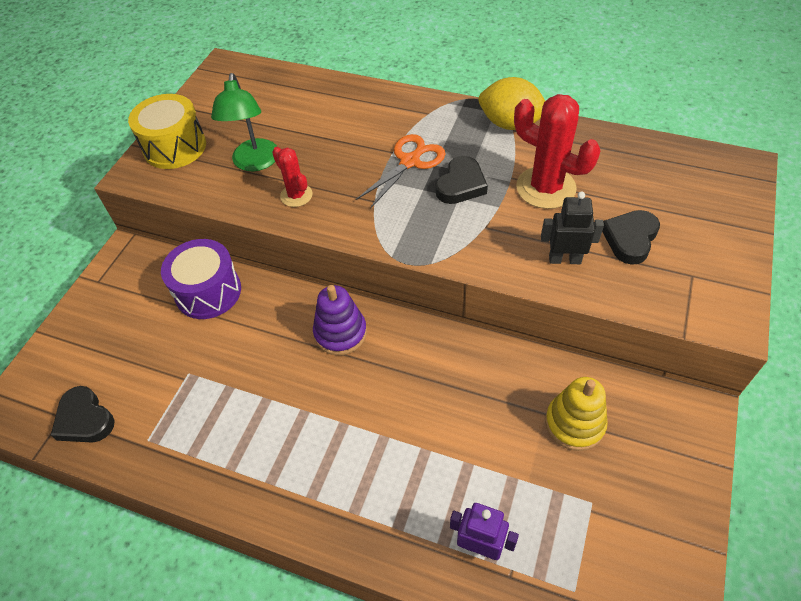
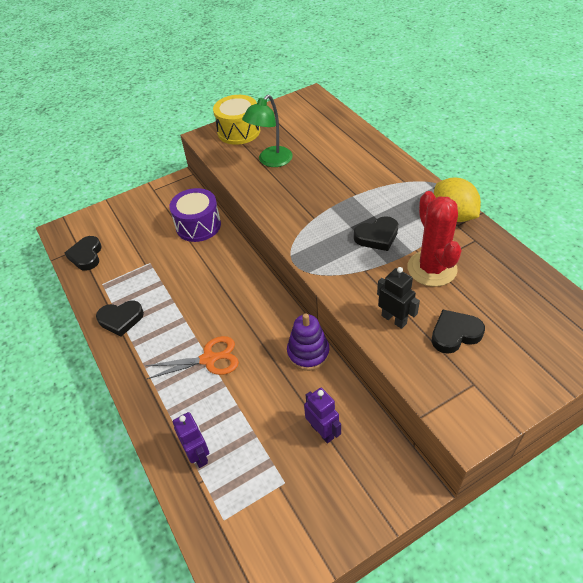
camera: 40 degrees right, 5 degrees down
(222, 465) = (121, 319): none -> black heart
(296, 195) = (274, 191): red cactus -> none
(340, 333) = (242, 290): purple stacking toy -> purple stacking toy (308, 353)
(410, 161) = (360, 206): orange scissors -> orange scissors (209, 359)
(574, 423) = (322, 431): yellow stacking toy -> purple robot

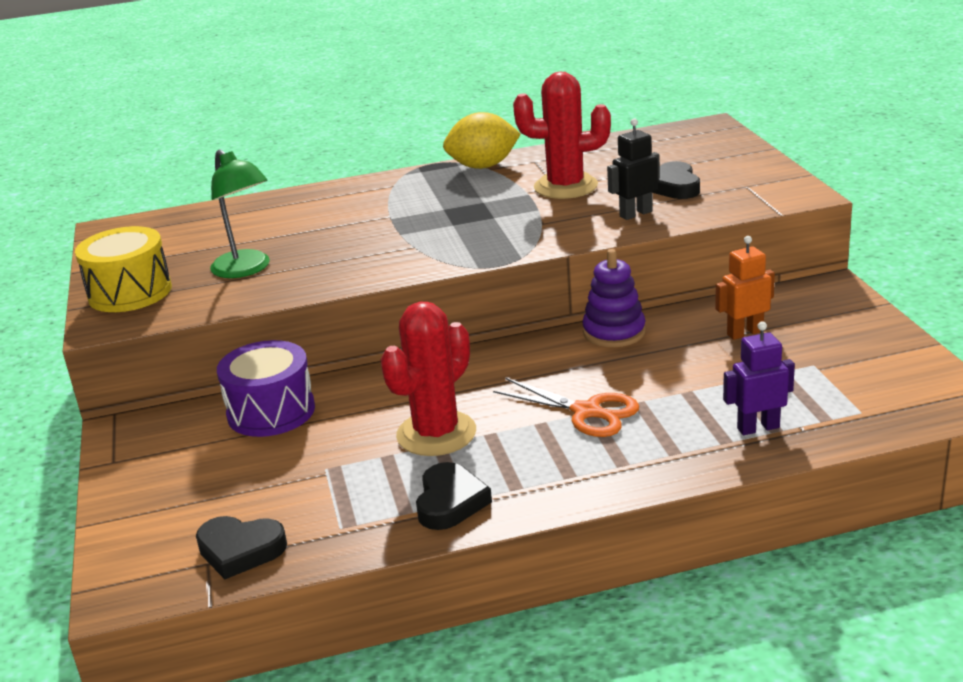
camera: 75 degrees left, 20 degrees down
(182, 296) = (436, 434): none -> red cactus
(209, 359) = (587, 412): orange scissors -> orange scissors turned 120 degrees clockwise
(322, 431) = (744, 333): purple robot -> orange robot
(377, 236) = (486, 210): black heart -> none

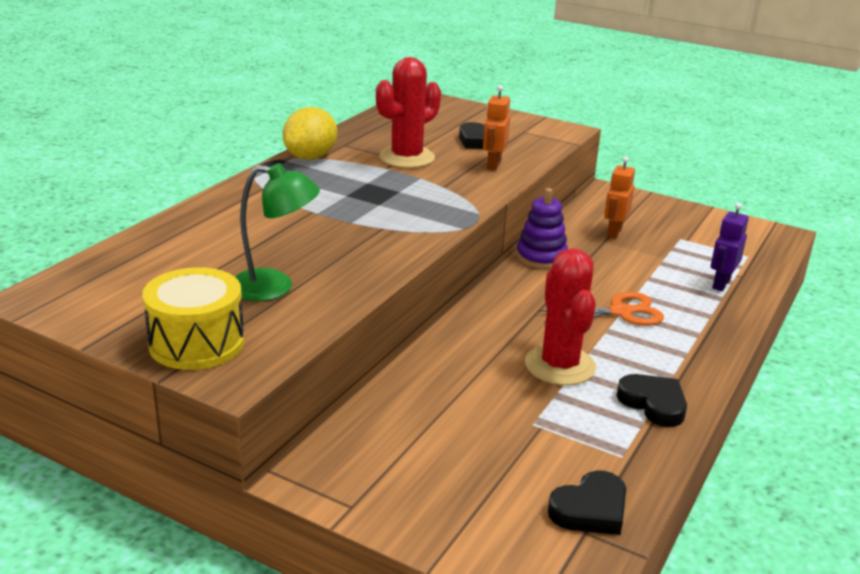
camera: 50 degrees left, 0 degrees up
(271, 411) = (410, 404): purple drum -> none
(635, 214) = (493, 165): black robot -> orange robot

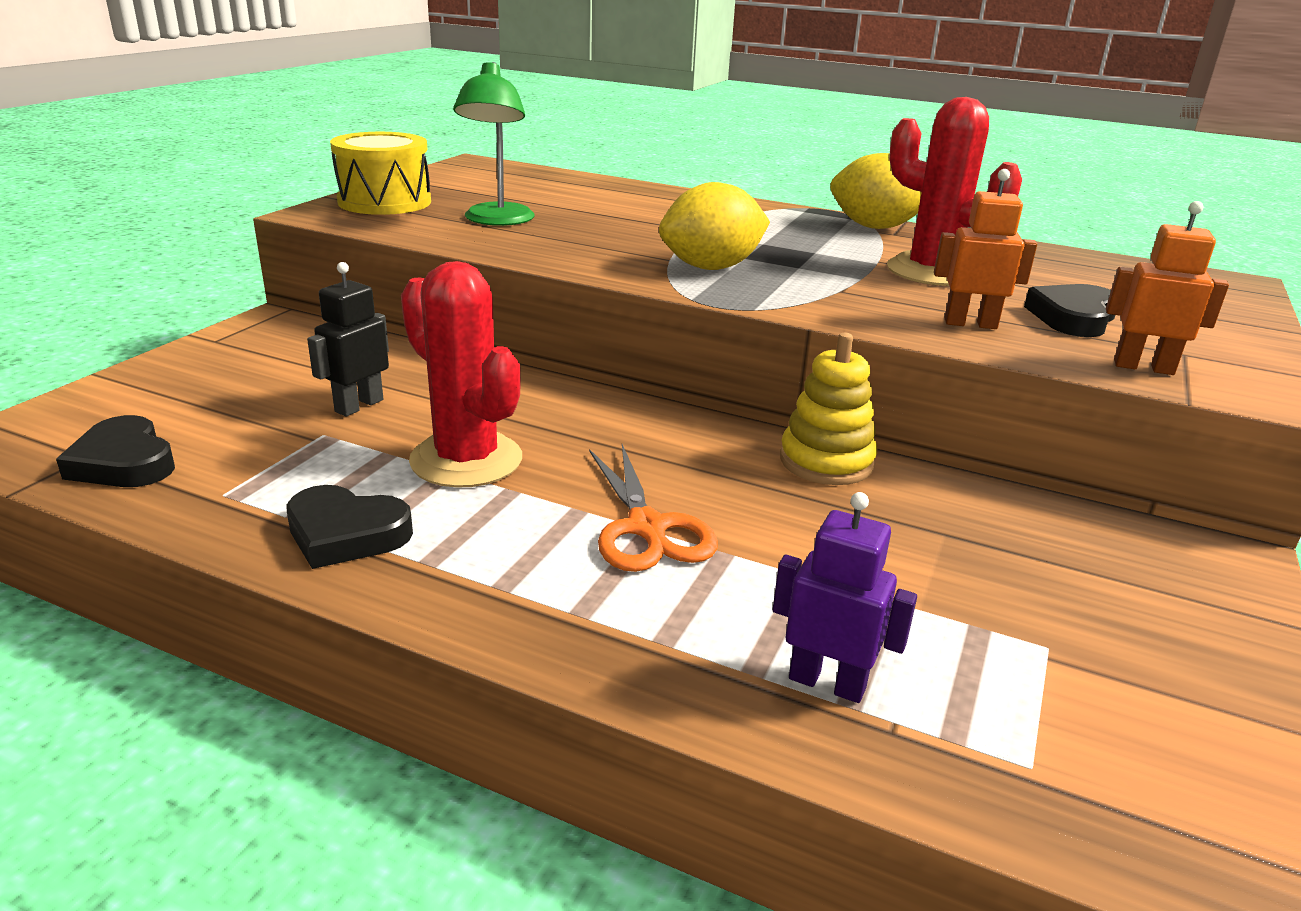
camera: 85 degrees right, 0 degrees up
(401, 216) = (711, 267): none -> yellow lemon
(486, 412) = (359, 405): none -> black robot
(541, 257) = (826, 461): purple stacking toy -> yellow stacking toy
(560, 365) = (466, 460): red cactus -> red cactus turned 60 degrees clockwise
(614, 232) = (1000, 549): orange robot -> orange robot (1143, 367)
(653, 404) = (346, 534): black heart -> black heart turned 60 degrees clockwise

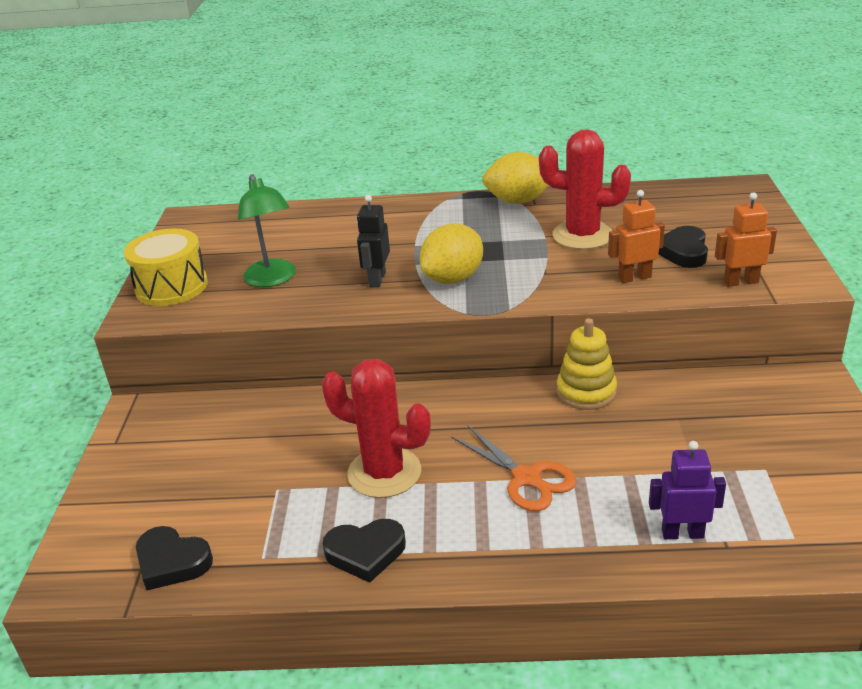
camera: 20 degrees left, 5 degrees up
(359, 405) = (276, 458): black robot -> black robot (377, 279)

